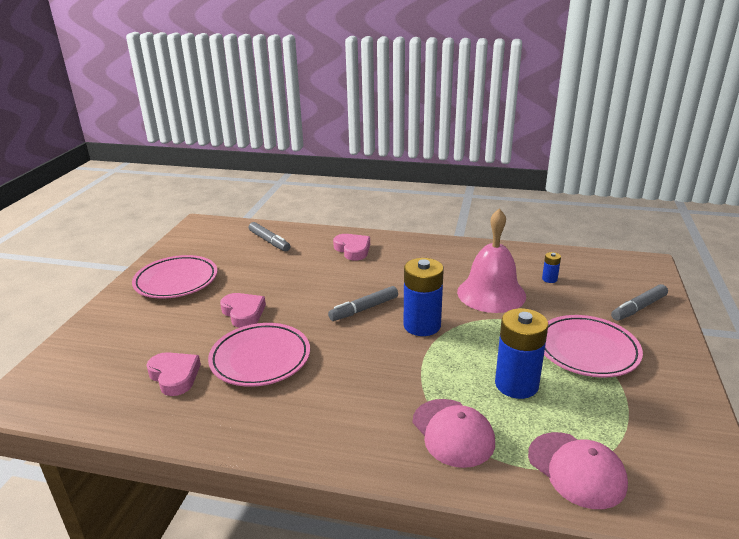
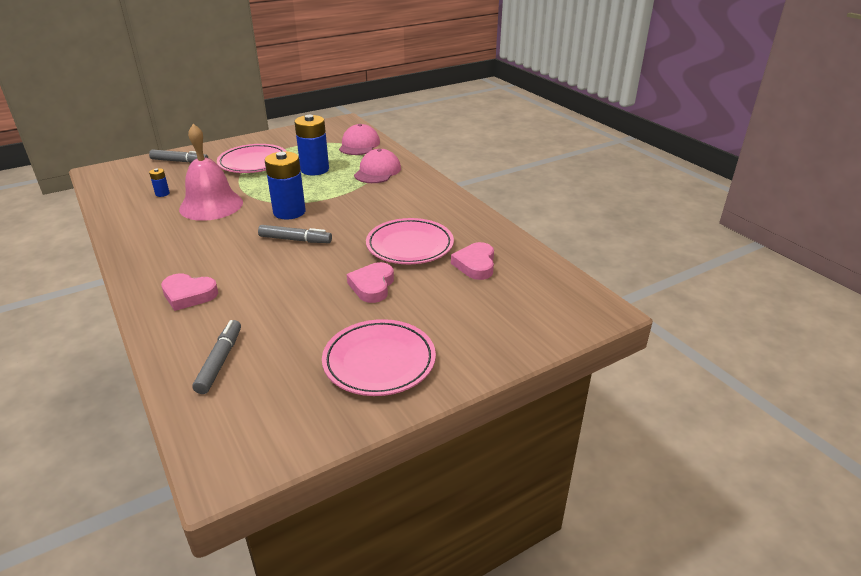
camera: 135 degrees left, 5 degrees up
(353, 249) = (189, 295): pink heart -> pink heart turned 90 degrees counterclockwise

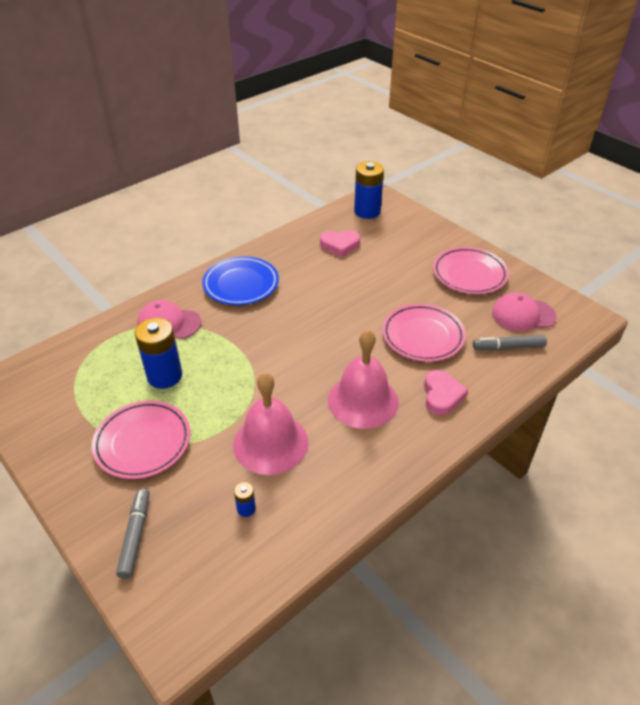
camera: 100 degrees left, 10 degrees up
(220, 249) = (363, 400): none -> pink bell
(289, 212) = (275, 370): blue battery -> blue battery (367, 211)
(295, 240) = (330, 351): grey marker -> none
(359, 145) = (87, 352): pink cap -> pink cap (523, 315)
(372, 286) = (387, 291): pink heart -> none
(410, 246) = (321, 280): pink plate -> pink plate (423, 336)
(420, 203) = (241, 284): none -> blue plate

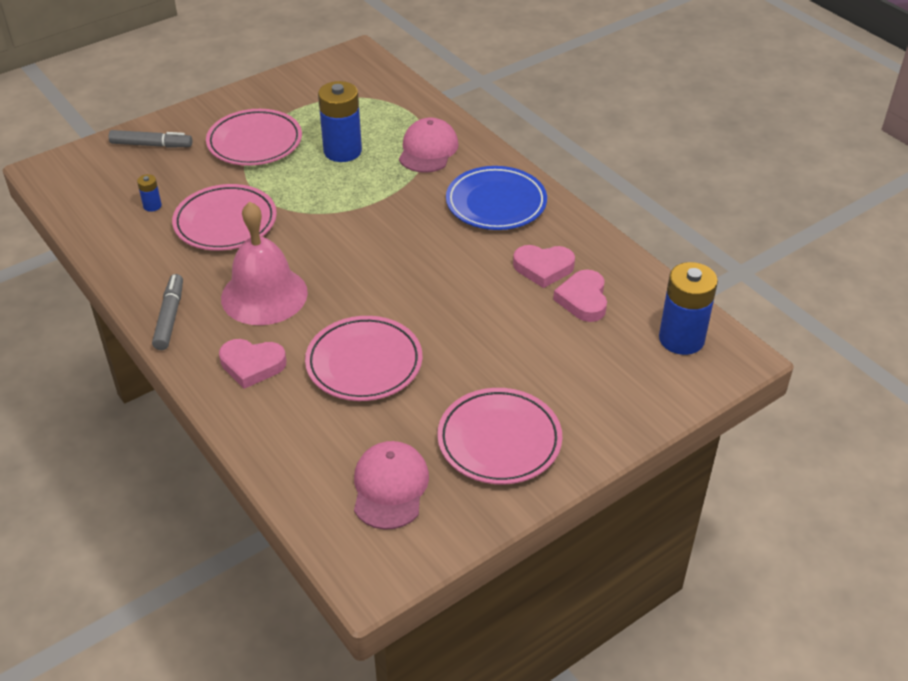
camera: 95 degrees right, 0 degrees up
(270, 443) = (225, 222): pink bell -> pink plate
(311, 261) = (543, 268): none -> pink heart
(509, 347) = (322, 452): grey marker -> grey marker (169, 317)

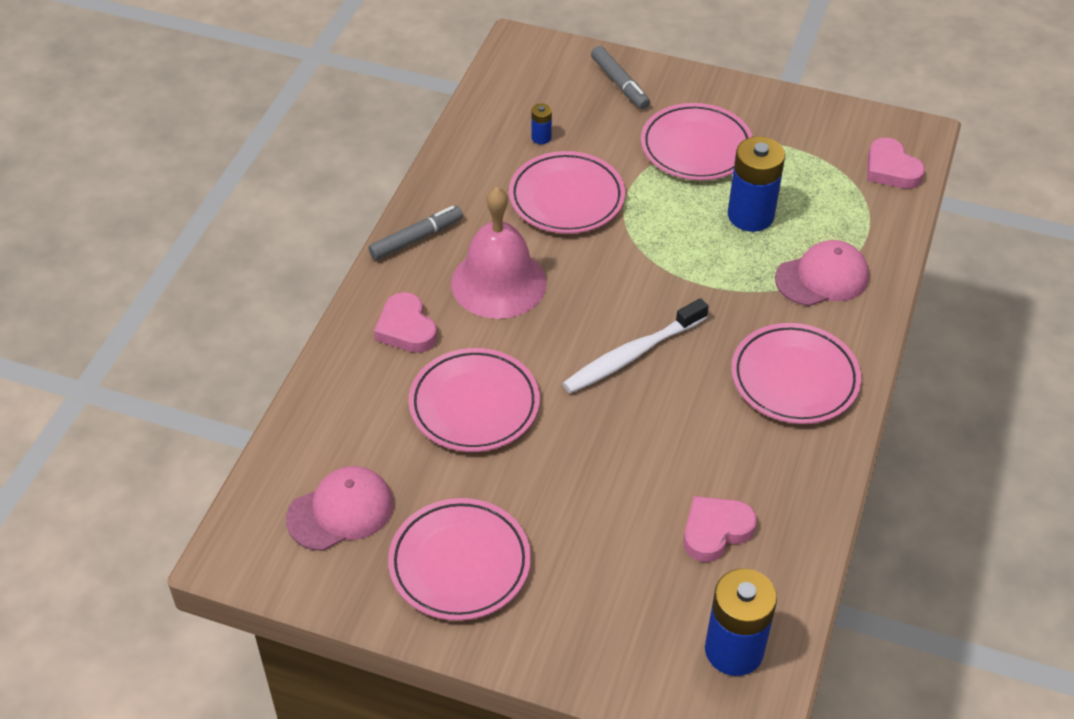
camera: 55 degrees right, 5 degrees up
(402, 263) = (632, 355): none -> white toothbrush
(496, 203) = (794, 378): blue plate -> pink plate
(543, 268) = (732, 472): pink heart -> pink heart (891, 169)

